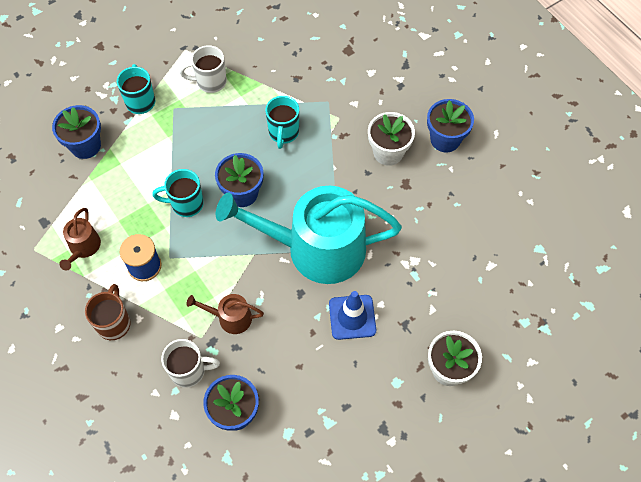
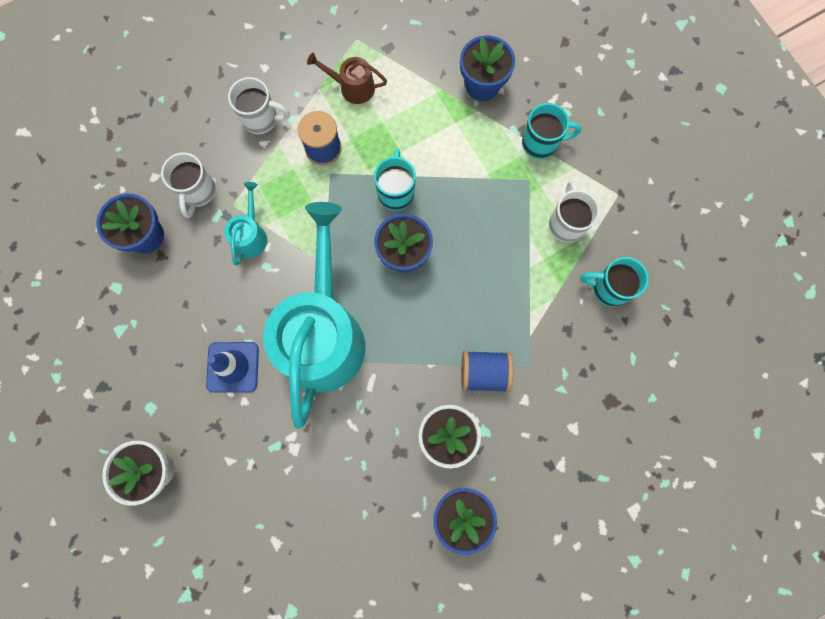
camera: 95 degrees right, 15 degrees up
(114, 323) = (261, 119): brown mug -> white mug
(230, 318) = (250, 235): brown watering can -> turquoise watering can
(283, 133) = (485, 307): turquoise mug -> turquoise mug (609, 288)
(336, 130) = (484, 373): none -> blue spool

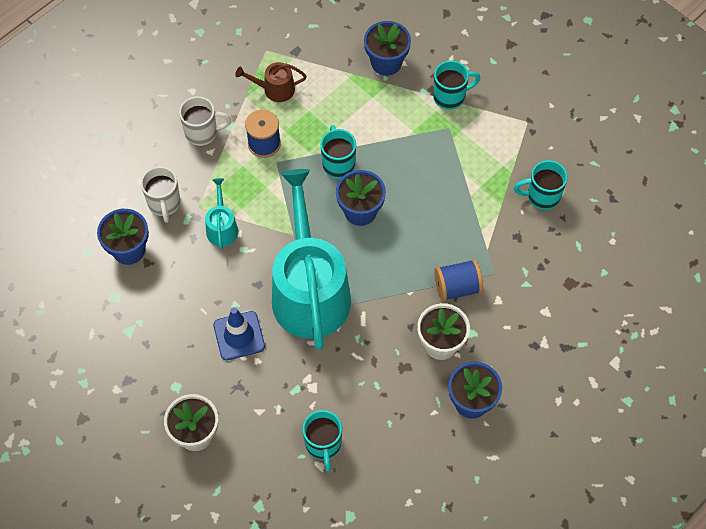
camera: 15 degrees left, 15 degrees down
(286, 520) = (323, 445): none -> turquoise mug
(566, 223) = (491, 154): white mug -> none

